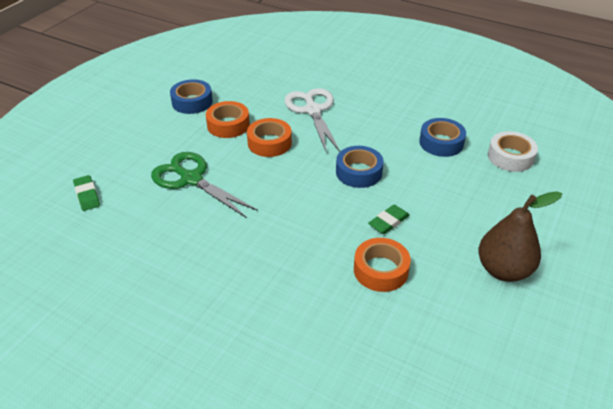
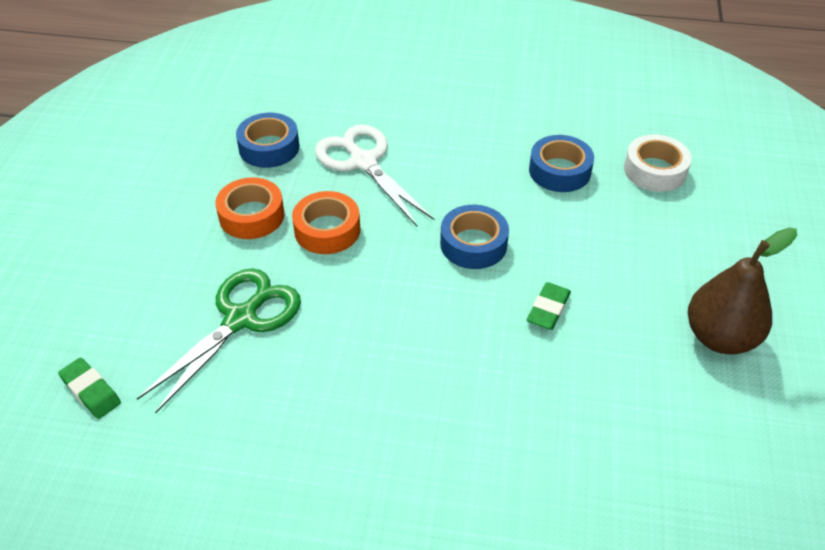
camera: 20 degrees left, 5 degrees up
(191, 179) = (241, 319): green scissors -> green scissors turned 105 degrees clockwise
(192, 102) = (177, 190): blue tape -> blue tape (269, 147)
(380, 270) = (572, 384): orange tape -> none

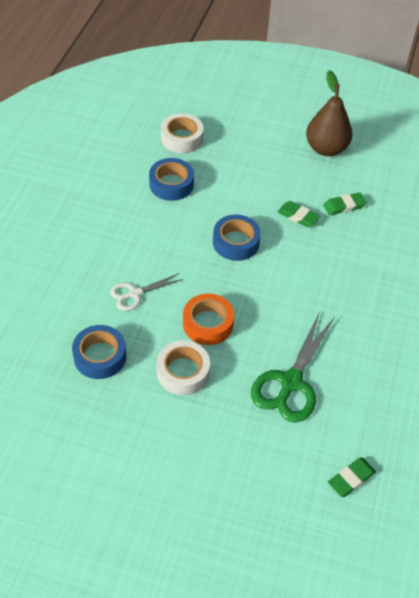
camera: 85 degrees left, 5 degrees up
(241, 319) = (291, 382): green scissors -> green scissors turned 105 degrees counterclockwise
(251, 216) = (183, 372): orange tape -> white tape
(363, 162) = (135, 294): white scissors -> white scissors, size x0.58
(593, 367) = (344, 206): none -> green eraser

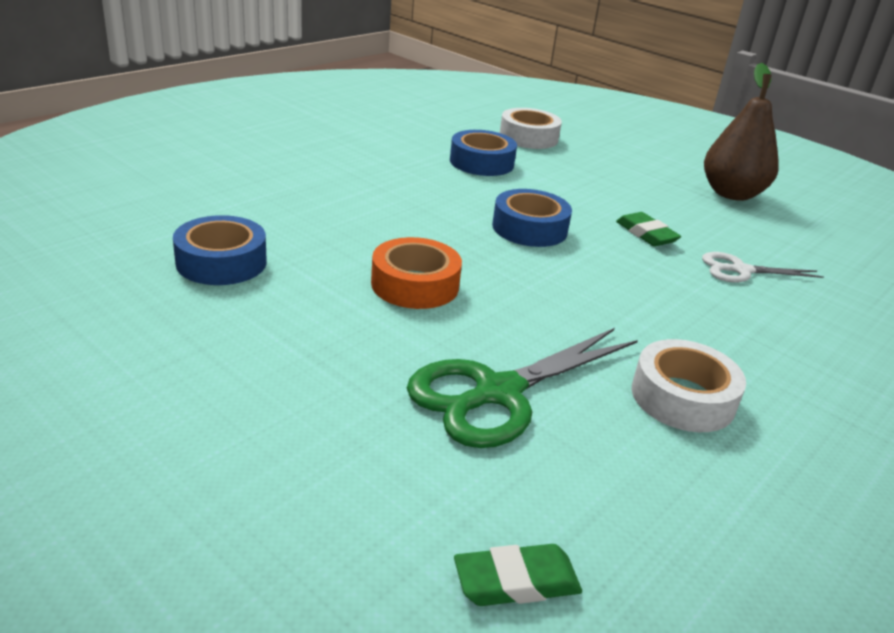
camera: 25 degrees right, 20 degrees down
(135, 294) = (337, 226): white scissors -> white scissors (741, 270)
(183, 372) = (325, 318): white tape -> white tape (682, 397)
(344, 206) = (729, 246): green eraser -> none

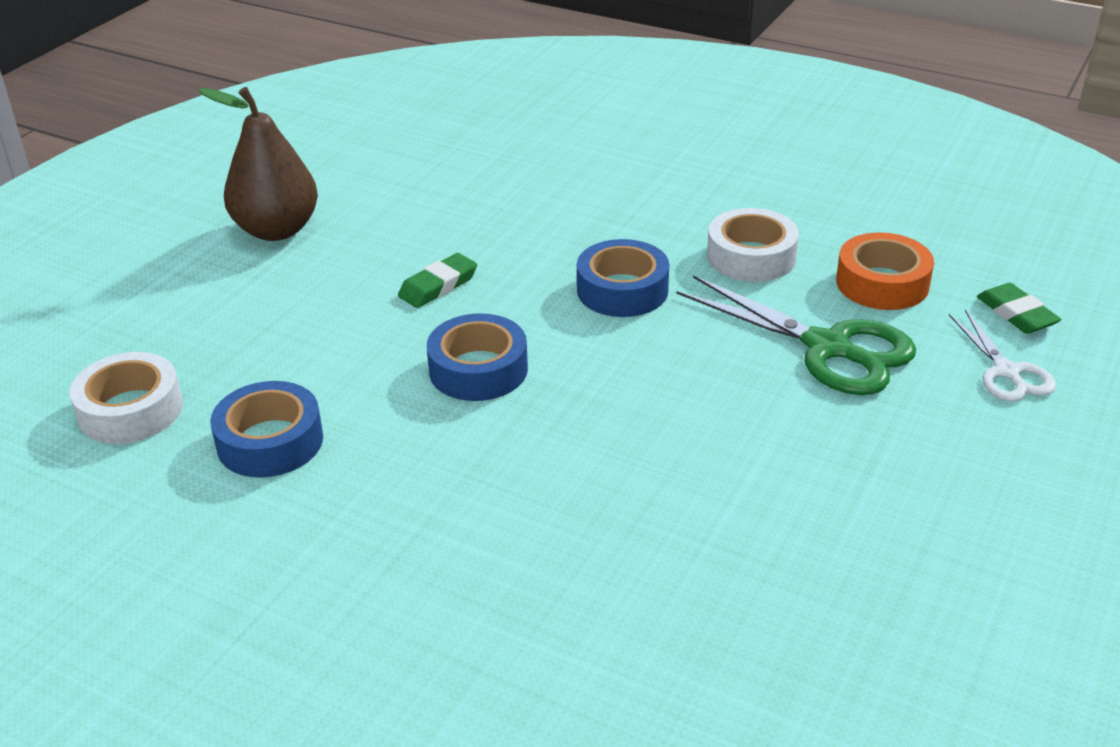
camera: 100 degrees left, 5 degrees up
(221, 262) = (749, 604): blue tape -> blue tape (622, 290)
(415, 284) = (681, 431): orange tape -> orange tape (882, 283)
(741, 270) = (490, 227): white scissors -> white scissors (1006, 372)

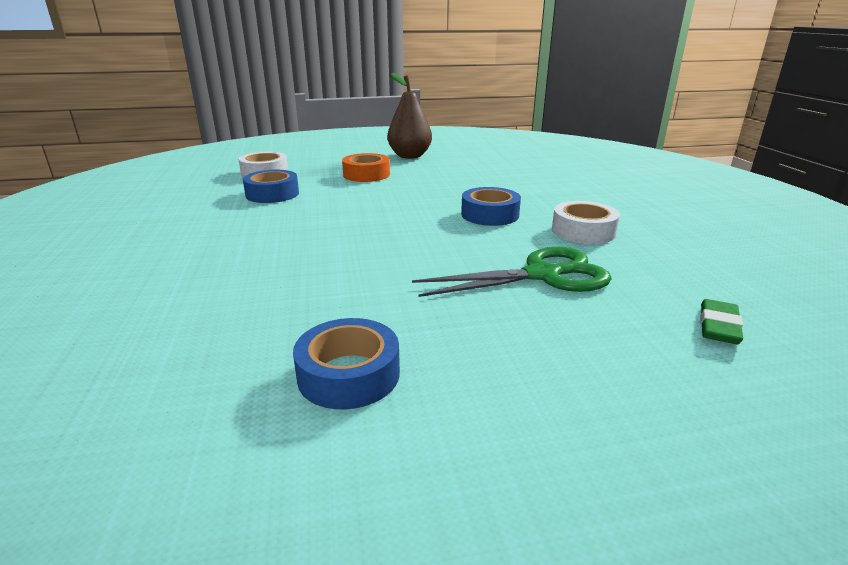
camera: 50 degrees right, 10 degrees down
(438, 286) = (422, 185): green eraser -> none
(478, 369) = (375, 209): blue tape -> blue tape (349, 374)
(828, 348) = (542, 275): green scissors -> green scissors turned 105 degrees counterclockwise
(882, 283) = (642, 271): orange tape -> orange tape (366, 175)
(1006, 372) = (641, 344): white scissors -> none

